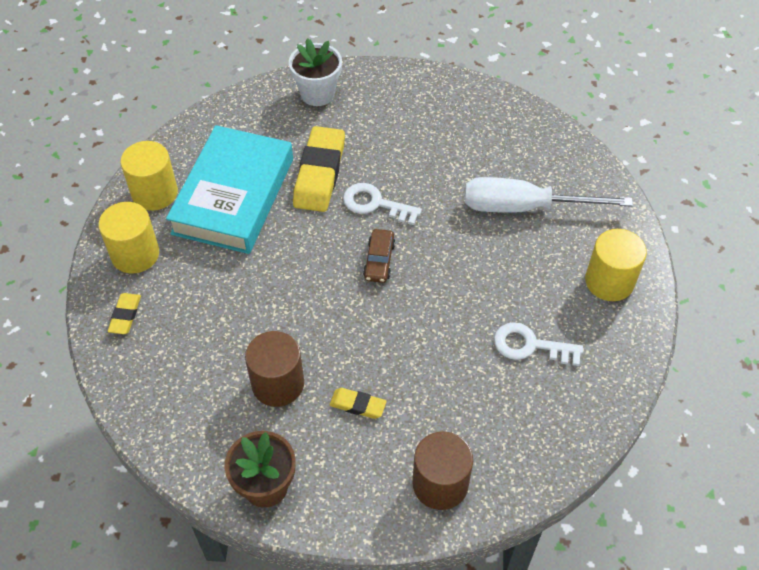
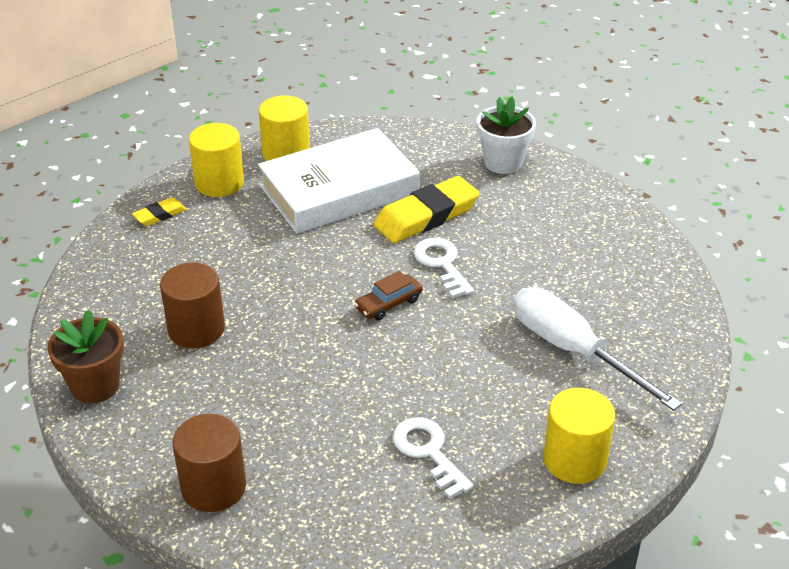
camera: 45 degrees right, 15 degrees down
(233, 196) = (339, 190): turquoise book -> white book
(357, 405) = (231, 386): yellow eraser -> none

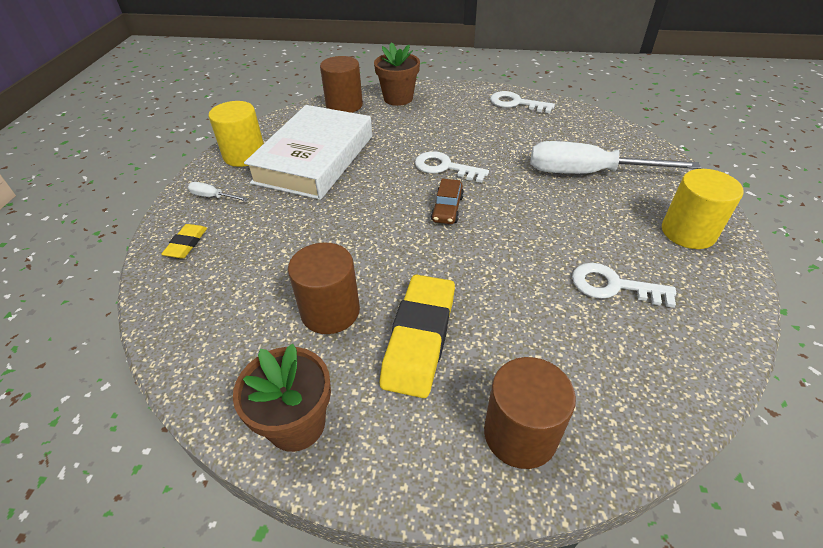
camera: 40 degrees left, 5 degrees up
(219, 183) = (213, 197): yellow cylinder -> white screwdriver
(426, 216) = (395, 146): yellow eraser -> yellow eraser (419, 338)
(438, 143) = (344, 105): none -> brown cylinder
(503, 162) = (398, 98): white flower pot -> brown flower pot
(623, 234) = (516, 103): none -> white key

